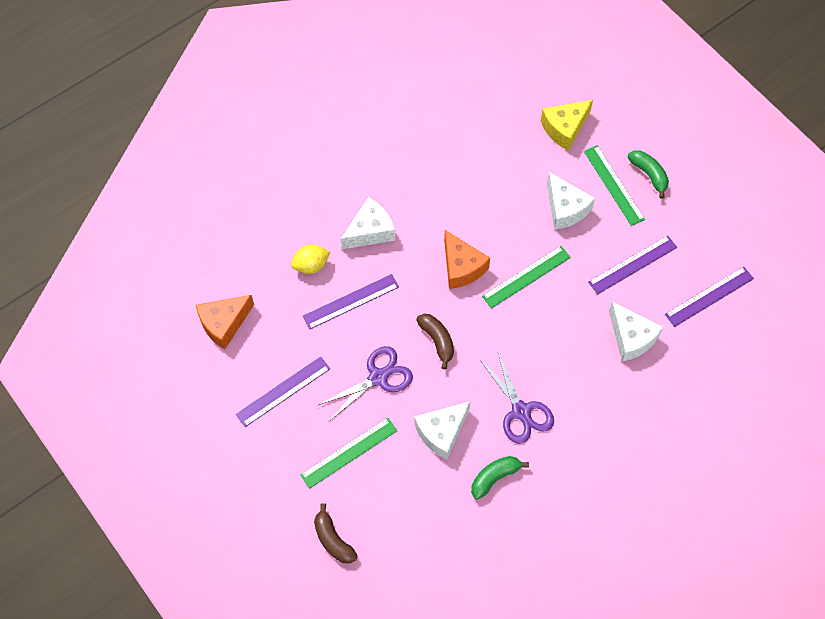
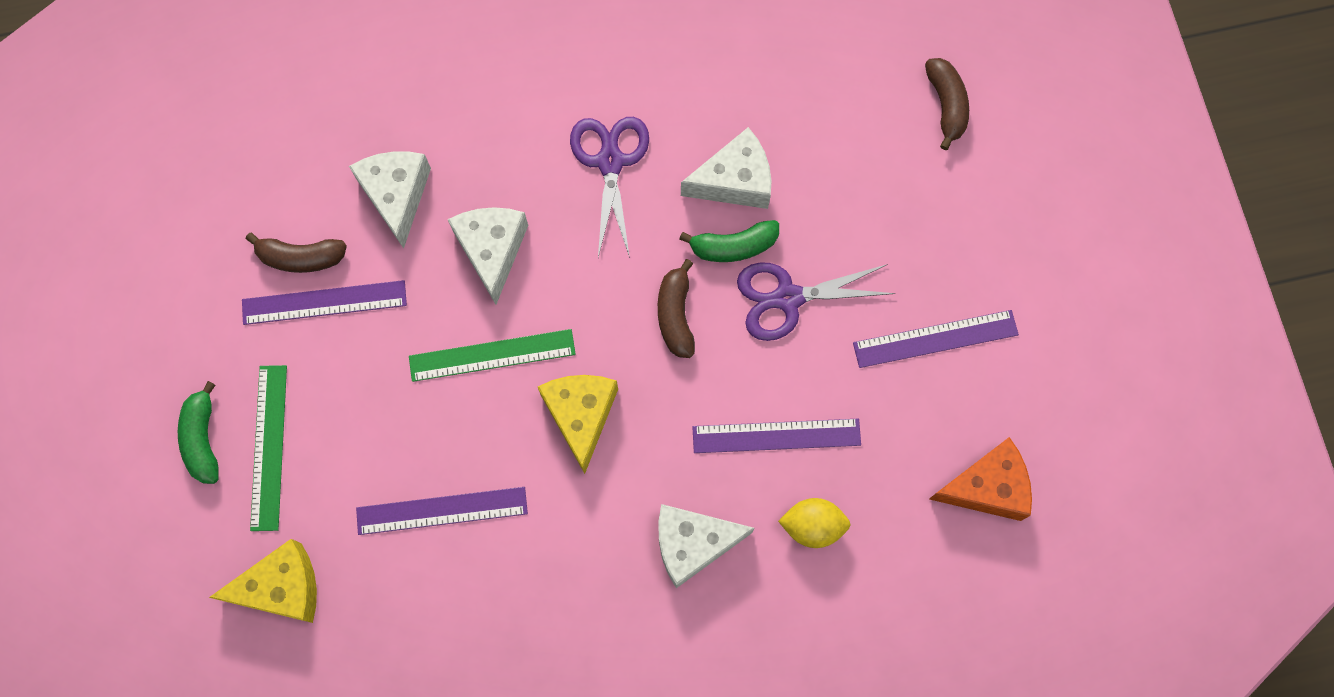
camera: 155 degrees left, 10 degrees up
(349, 452) = (876, 209): green ruler -> none
(461, 267) = (581, 415): orange cheese -> yellow cheese
(495, 477) = (693, 91): green banana -> green banana (733, 246)
(565, 208) = (368, 441): white cheese -> white cheese (492, 250)
(661, 282) = (301, 257): none -> brown banana
(709, 296) = (247, 205): purple ruler -> purple ruler (442, 511)

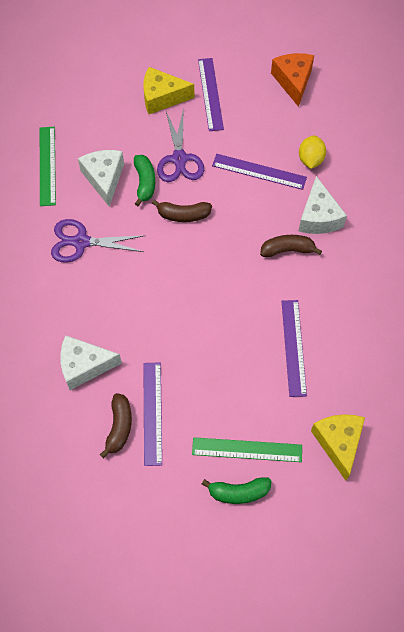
camera: 85 degrees left, 10 degrees down
(492, 250) = (130, 311): white cheese -> none
(492, 355) = (198, 314): green ruler -> green ruler (47, 165)
(581, 415) = (240, 268): yellow cheese -> yellow cheese (162, 97)
(776, 435) = (259, 172): purple ruler -> purple ruler turned 75 degrees counterclockwise
(946, 105) = (75, 74): brown banana -> brown banana (287, 250)

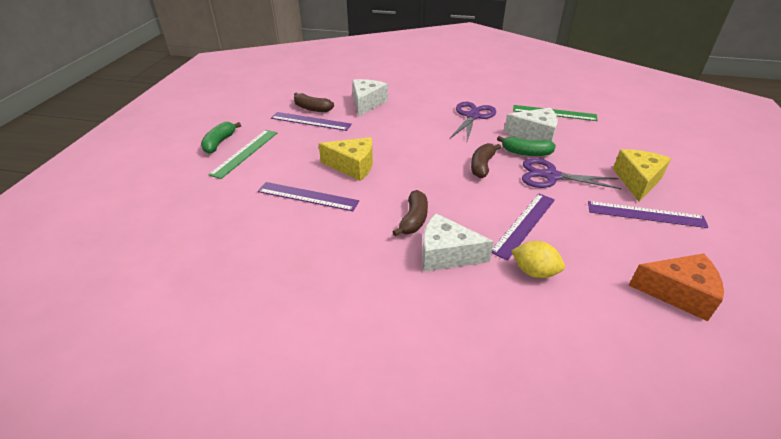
camera: 110 degrees right, 25 degrees down
(338, 443) = (201, 198): yellow cheese -> yellow cheese (352, 166)

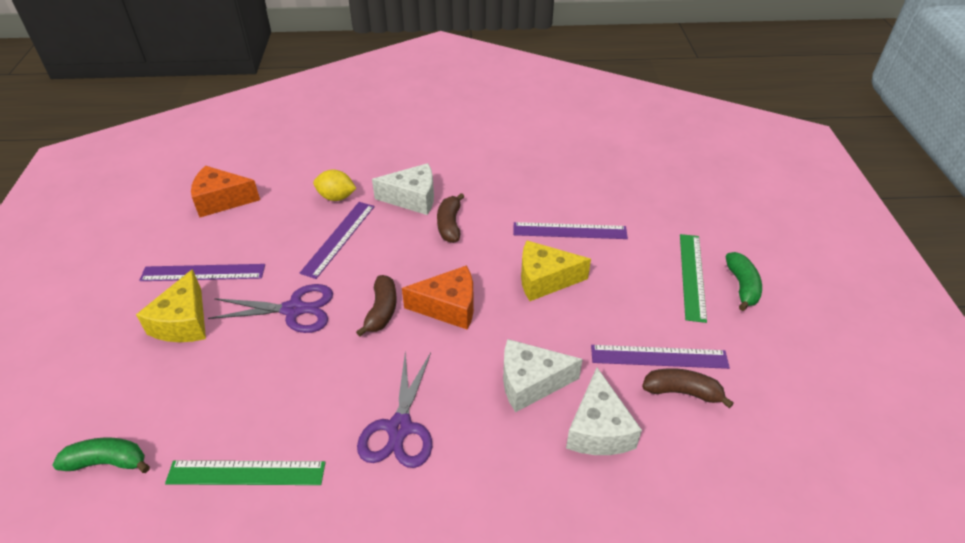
camera: 165 degrees right, 5 degrees up
(431, 161) = (448, 307): none -> orange cheese
(525, 153) = (319, 348): green banana -> green banana (108, 462)
(535, 134) = (297, 395): white cheese -> white cheese (530, 382)

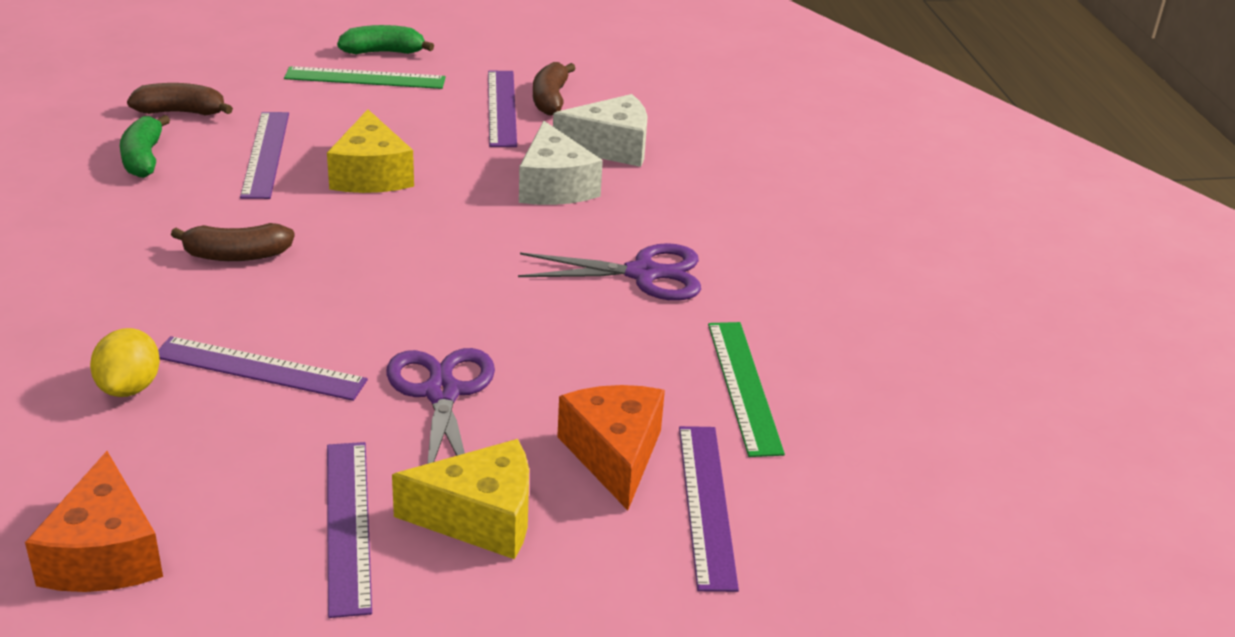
camera: 100 degrees left, 10 degrees down
(108, 462) = (771, 525): green banana -> green banana (143, 158)
(142, 429) = (706, 504): none -> purple ruler
(381, 311) = (440, 305): brown banana -> brown banana (181, 112)
(412, 198) = (154, 297): white cheese -> none
(448, 307) = (428, 248): orange cheese -> orange cheese (614, 455)

